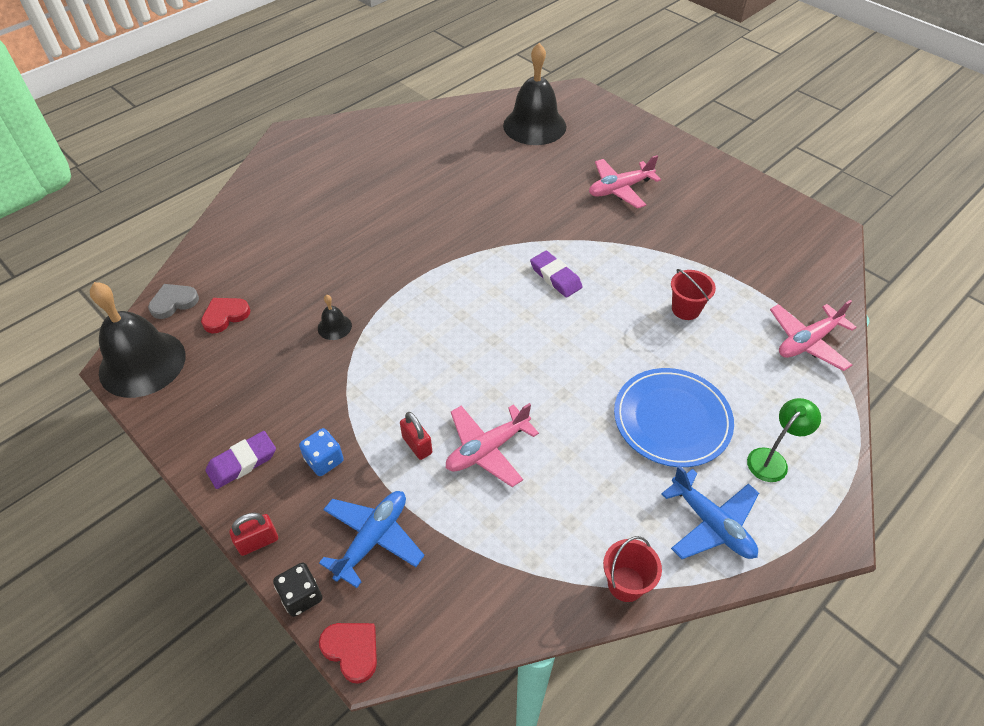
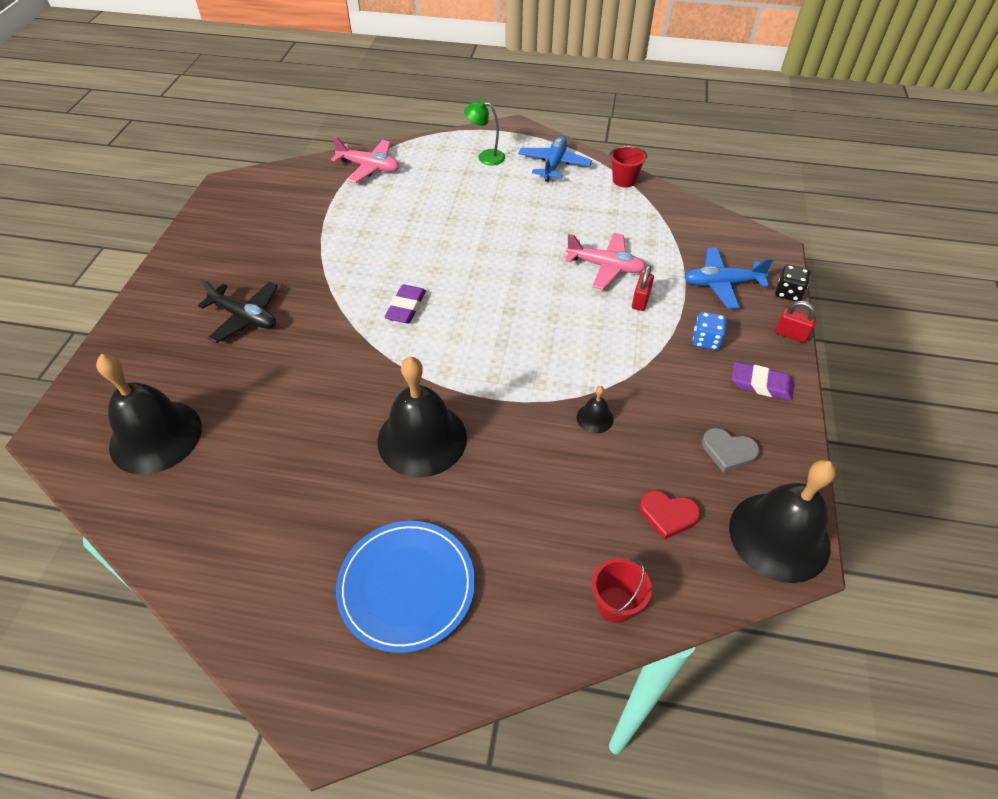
camera: 125 degrees left, 0 degrees up
(173, 302) = (701, 579): grey heart -> grey heart (728, 451)
(352, 650) = (782, 256): red heart -> none
(415, 230) = (422, 439): none -> black bell
(620, 189) = (245, 317): pink plane -> black plane
(672, 419) = (495, 200): blue plate -> blue plate (406, 586)
(686, 309) = (383, 226): red bucket -> red bucket (615, 604)

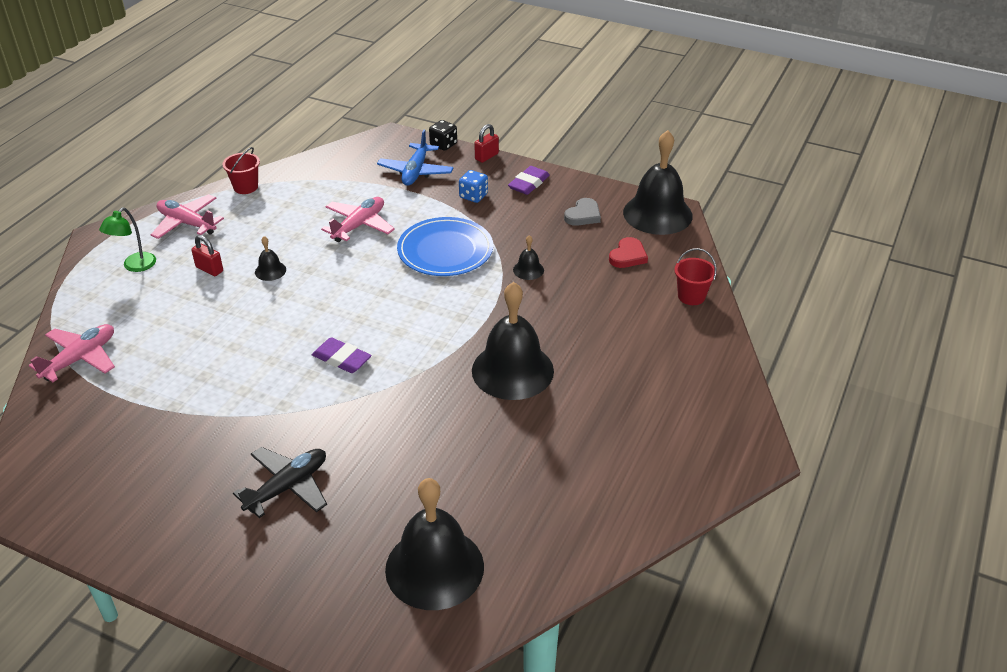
camera: 75 degrees left, 10 degrees down
(406, 586) = (654, 399): blue plate -> blue plate (445, 250)
(511, 230) = (270, 271): none -> black bell
(554, 164) = (187, 223): blue plane -> pink plane
(640, 301) = (412, 217): red padlock -> red padlock (209, 269)

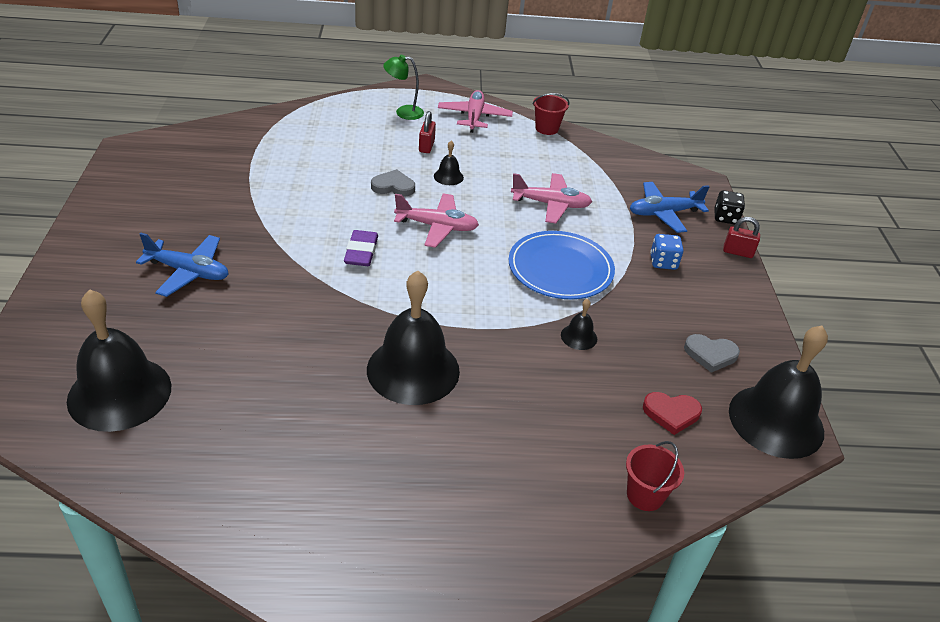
camera: 60 degrees right, 0 degrees up
(80, 359) = (284, 125): pink plane -> pink plane (437, 227)
(257, 310) = (393, 186): none -> grey heart
(287, 487) = (188, 272): black plane -> blue plane
(529, 183) = (724, 296): purple eraser -> none

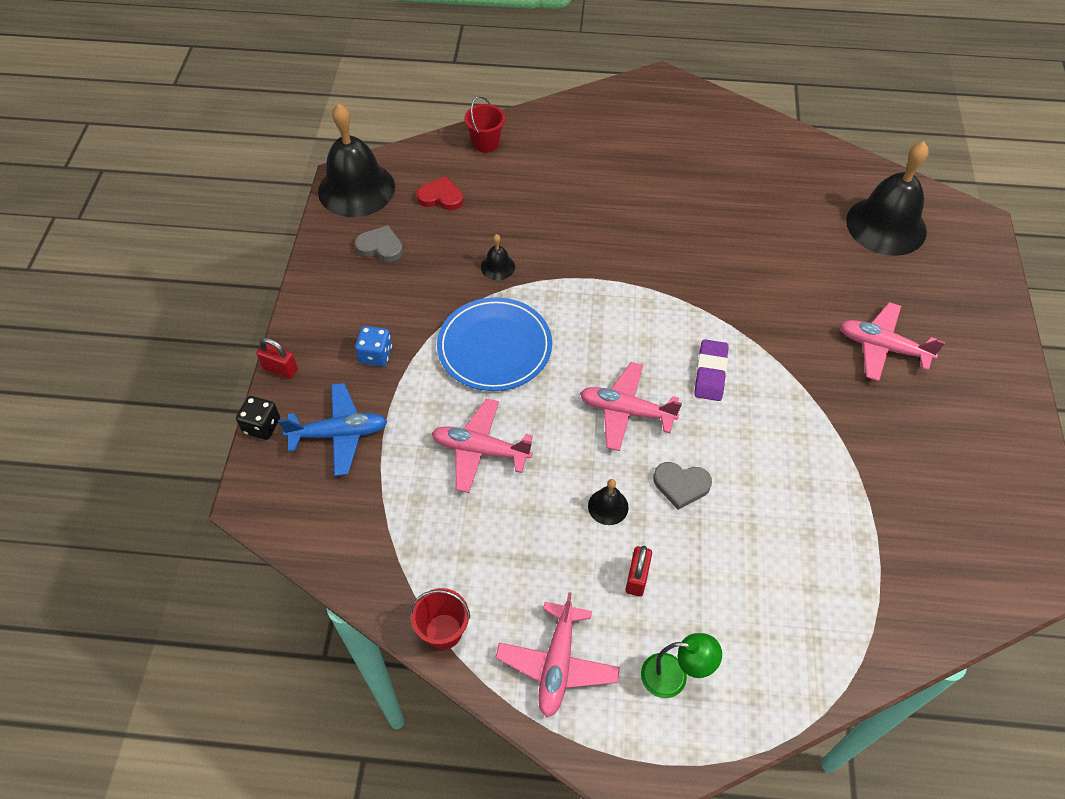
camera: 170 degrees left, 15 degrees up
(188, 272) = (882, 347): blue plane -> pink plane
(413, 370) = (652, 239): black bell -> none

